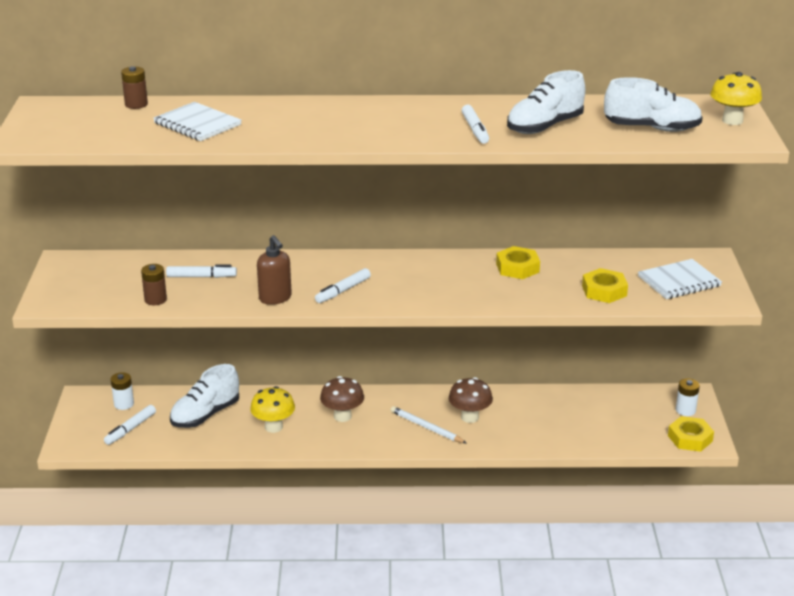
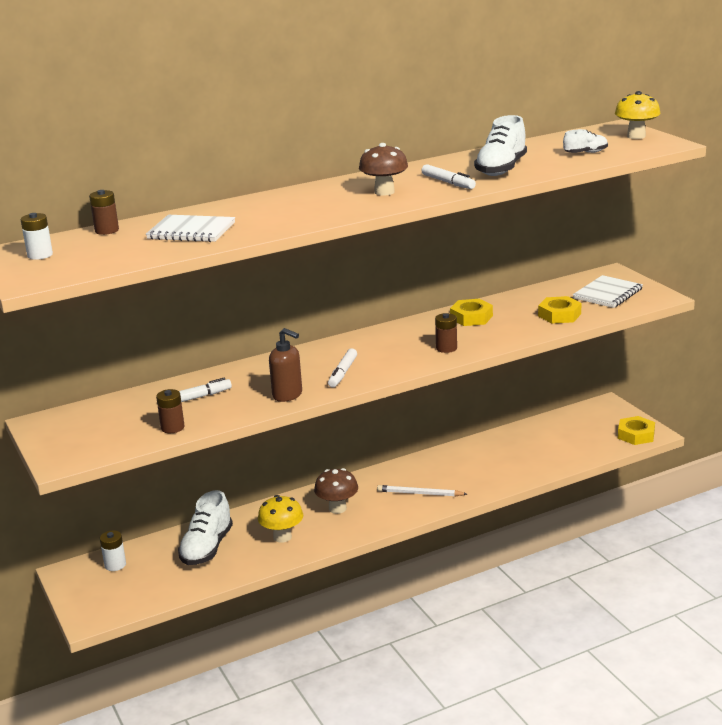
camera: 25 degrees left, 5 degrees down
(130, 429) = (143, 583): white marker -> none
(459, 294) = (446, 348): none -> brown battery
(469, 417) = (448, 474): brown mushroom -> brown mushroom (384, 192)
(652, 128) = (585, 153): white shoe -> white shoe, size x0.55
(685, 410) = (612, 416): white battery -> white battery (40, 255)

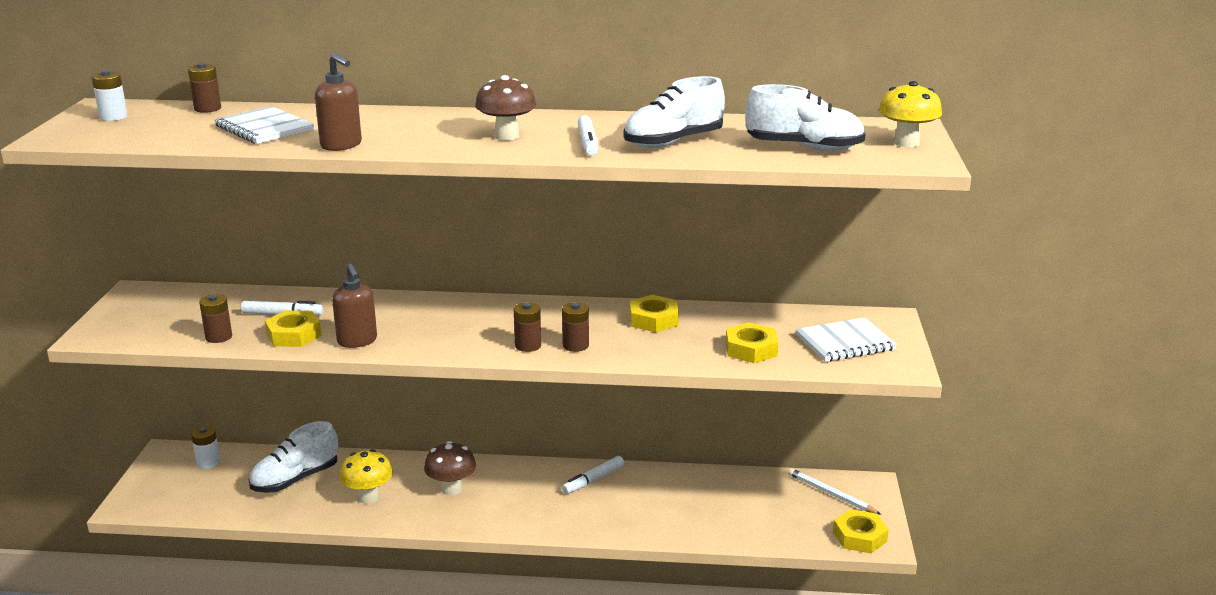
camera: 30 degrees right, 0 degrees up
(231, 407) = (294, 335): none -> yellow nut
(281, 226) = (341, 145): none -> brown soap dispenser
(343, 373) = (439, 336): white marker -> white marker (593, 480)
(414, 358) = (528, 345): none -> brown battery
(420, 493) = (546, 507): white pencil -> white pencil (831, 494)
(585, 153) = (804, 148): white shoe -> white shoe, size x1.82

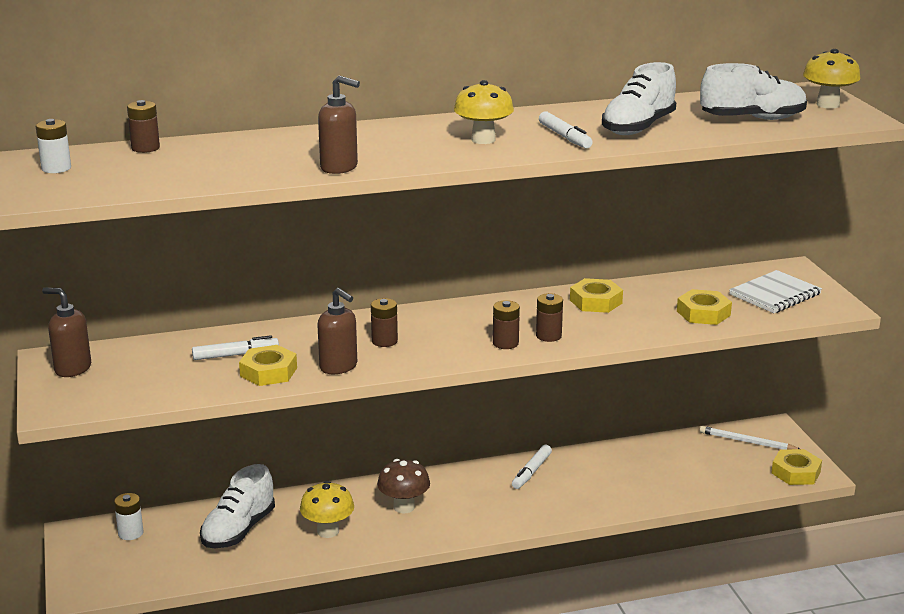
camera: 20 degrees left, 0 degrees up
(142, 303) = (72, 369): none -> brown soap dispenser
(218, 337) = (192, 387): brown battery -> brown battery (384, 341)
(264, 128) = (236, 160): white notebook -> none
(507, 136) = (483, 140): brown mushroom -> yellow mushroom

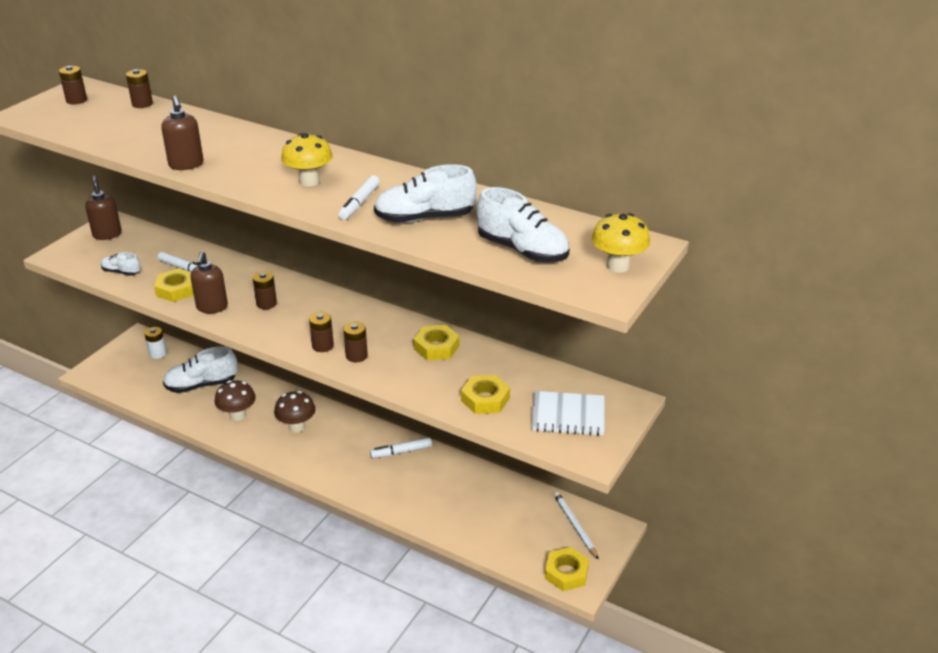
camera: 45 degrees right, 10 degrees up
(56, 168) = (76, 100): white battery -> brown battery
(171, 387) = (121, 272): none -> white shoe
(328, 531) = (237, 415): yellow mushroom -> brown mushroom

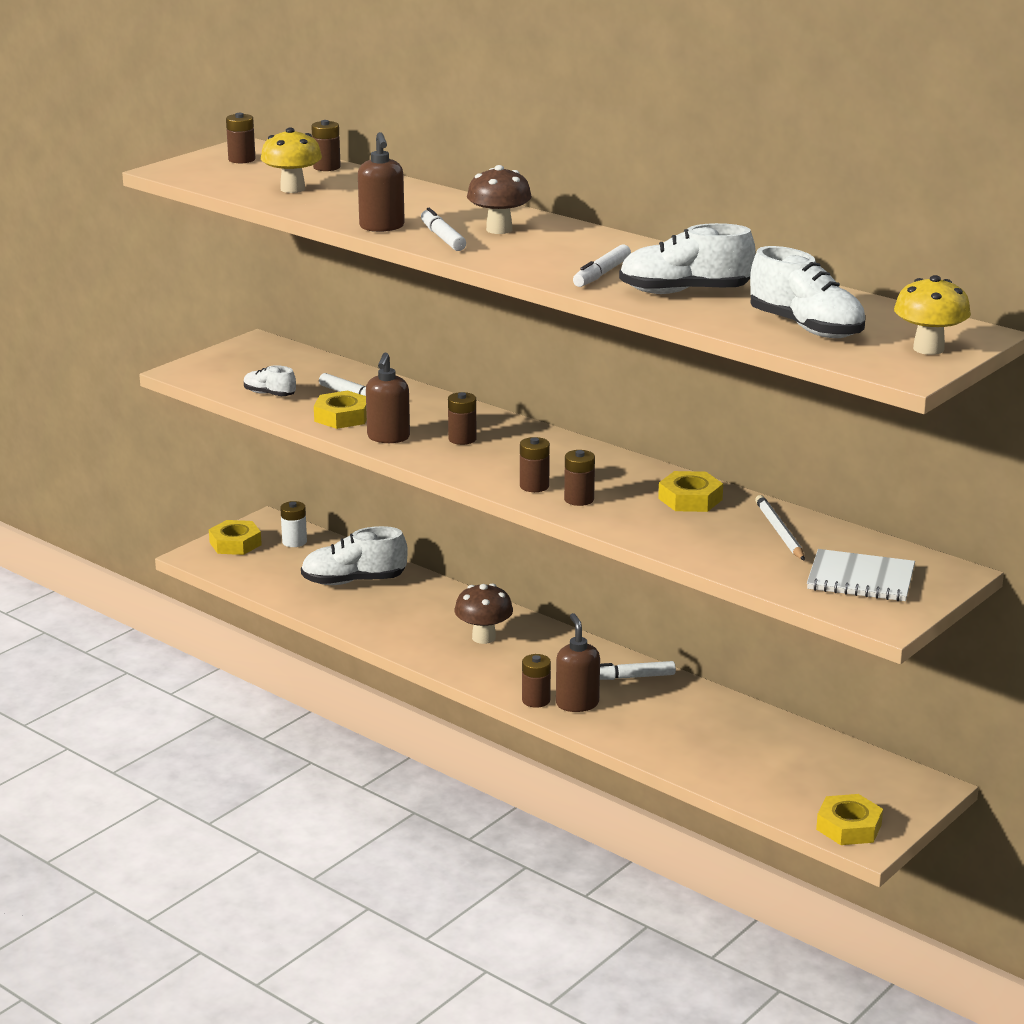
camera: 10 degrees right, 10 degrees down
(107, 234) = (251, 354): brown soap dispenser -> brown soap dispenser (577, 704)
(234, 173) = (442, 238): none -> white marker
(237, 415) = (401, 618): brown mushroom -> brown mushroom (499, 229)
(309, 181) = (539, 250): yellow mushroom -> yellow mushroom (292, 189)
(338, 481) = (536, 700): none -> brown battery
(485, 399) = (749, 555): yellow nut -> yellow nut (235, 543)
(575, 526) = (871, 779): white pencil -> white pencil (779, 531)

